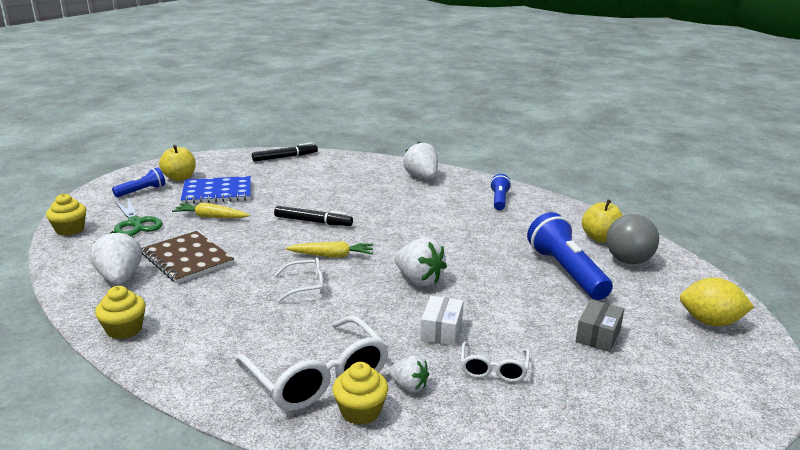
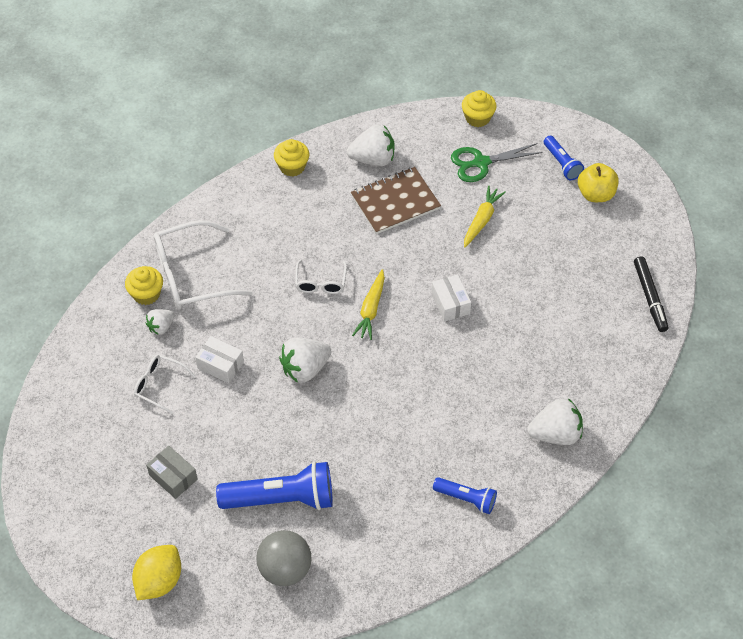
camera: 105 degrees right, 30 degrees up
(217, 192) = (546, 226): blue notebook -> none
(313, 221) = (450, 303): black marker -> white box
(600, 238) = (341, 567): yellow apple -> none

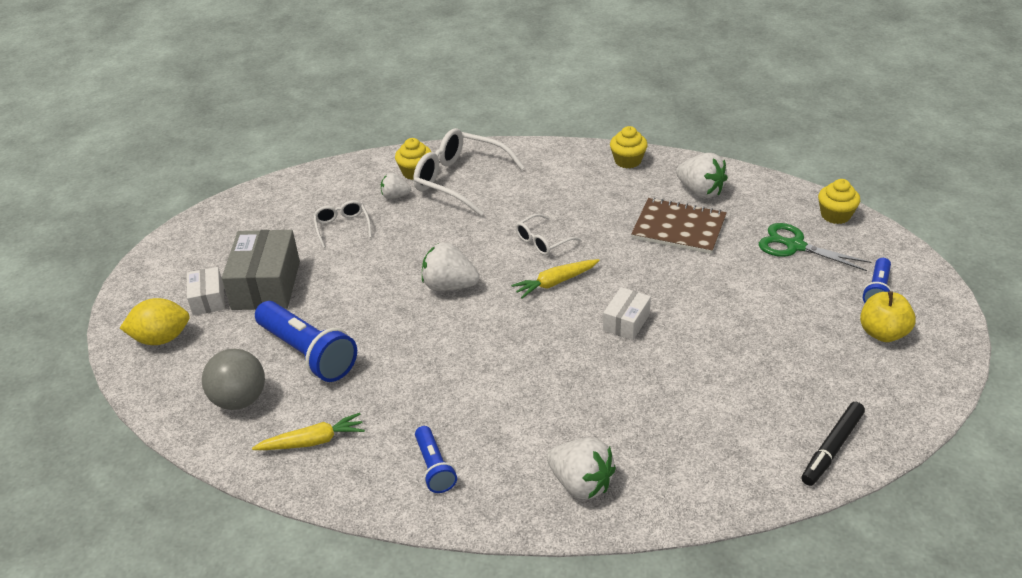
camera: 50 degrees right, 15 degrees down
(173, 477) = (266, 285): grey box -> grey box, size x1.82
(220, 365) = (397, 243): white box -> white box (208, 299)
(482, 220) = (739, 284): yellow carrot -> yellow carrot (313, 441)

